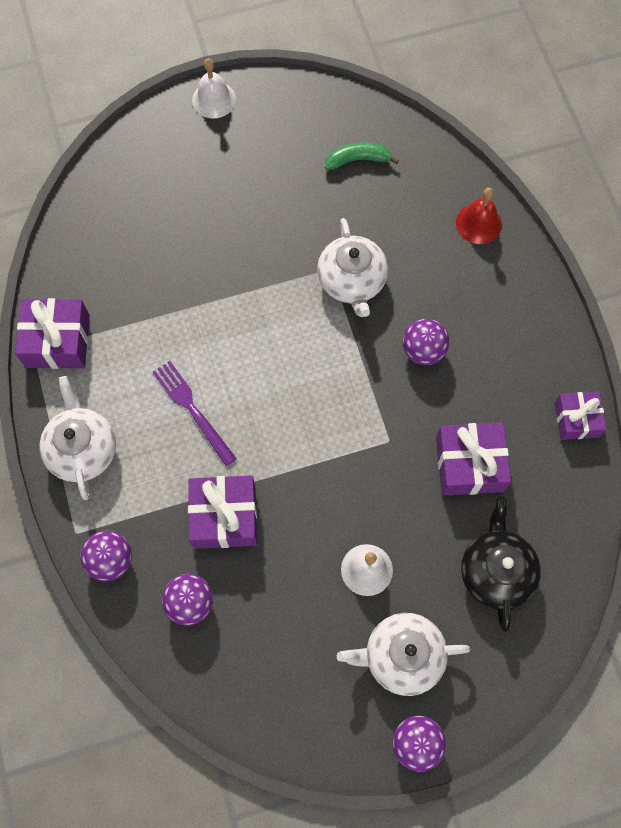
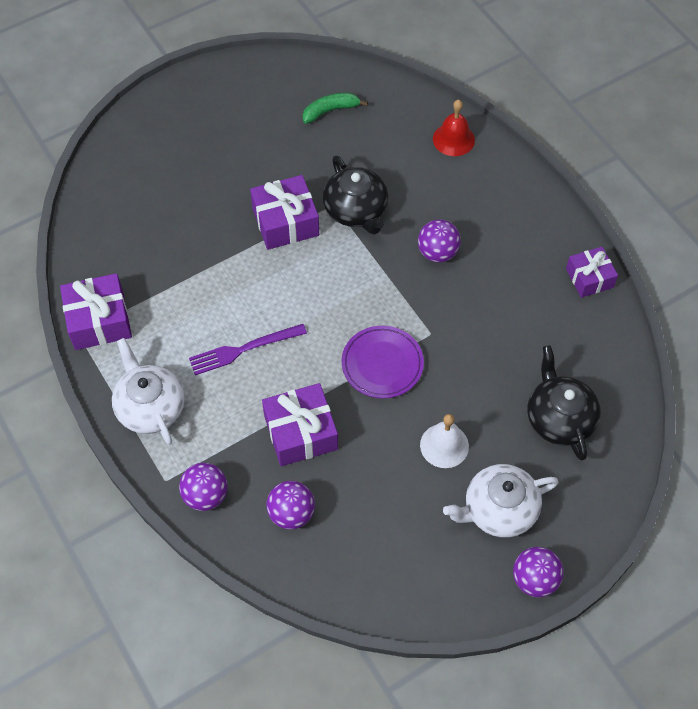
camera: 15 degrees left, 10 degrees down
(192, 409) = (243, 349): purple fork -> purple fork turned 60 degrees counterclockwise
(214, 99) = (184, 88): white bell -> none
(329, 462) = (382, 364): none -> purple plate
(352, 281) = (356, 210): white teapot -> black teapot
(469, 464) = (508, 336): purple gift -> purple gift (285, 222)

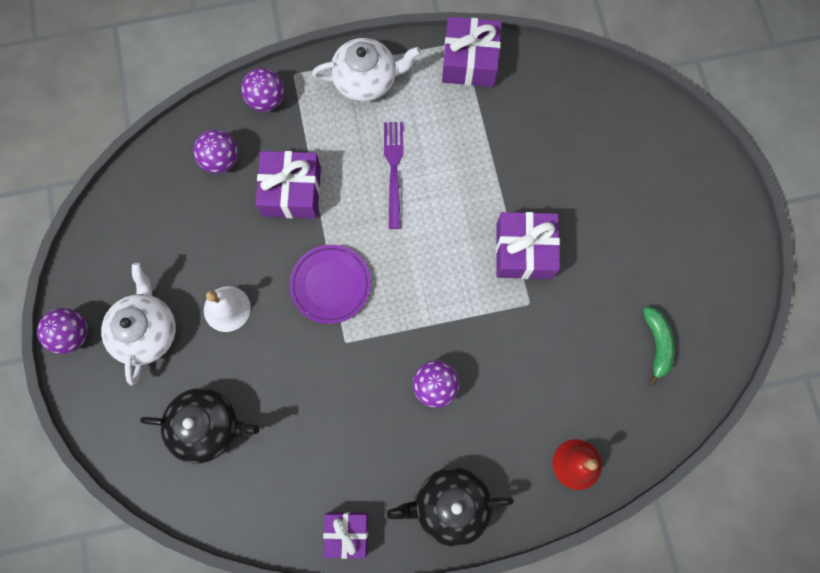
camera: 110 degrees right, 15 degrees up
(356, 210) = (515, 324): black teapot -> black teapot (450, 505)

